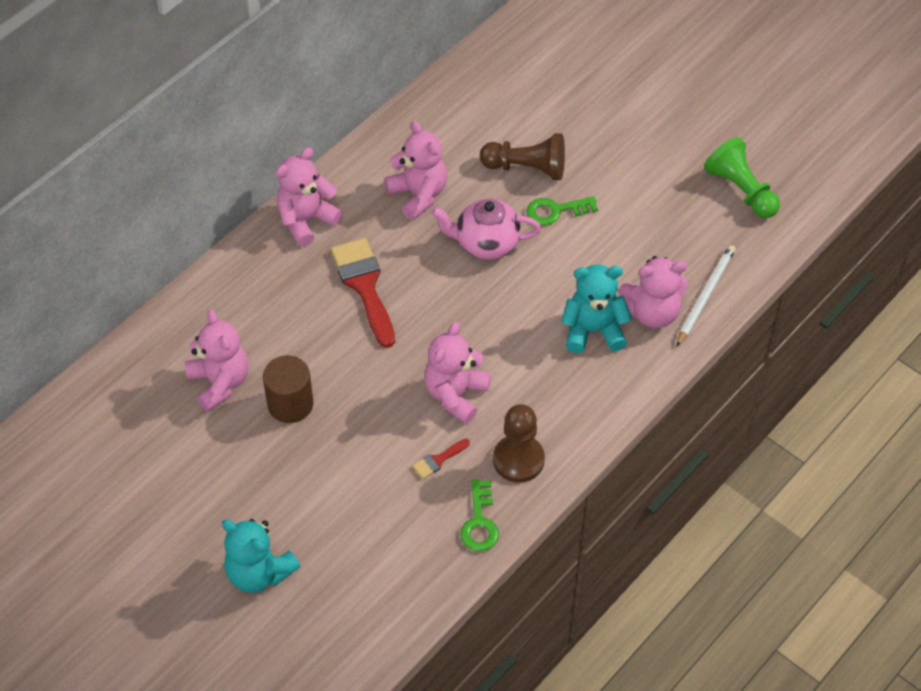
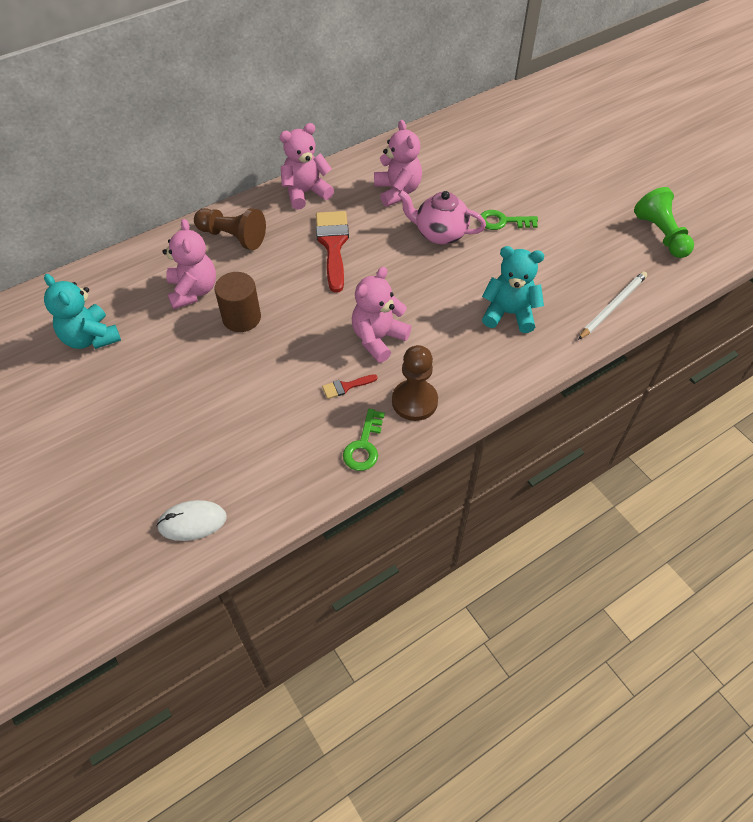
camera: 15 degrees right, 0 degrees up
(259, 572) = (162, 443): turquoise teddy bear -> turquoise teddy bear (90, 338)
(327, 647) = (192, 522): none -> white mouse
(527, 168) = (488, 188): brown pawn -> brown pawn (233, 237)
(652, 312) = (563, 310): pink teddy bear -> none

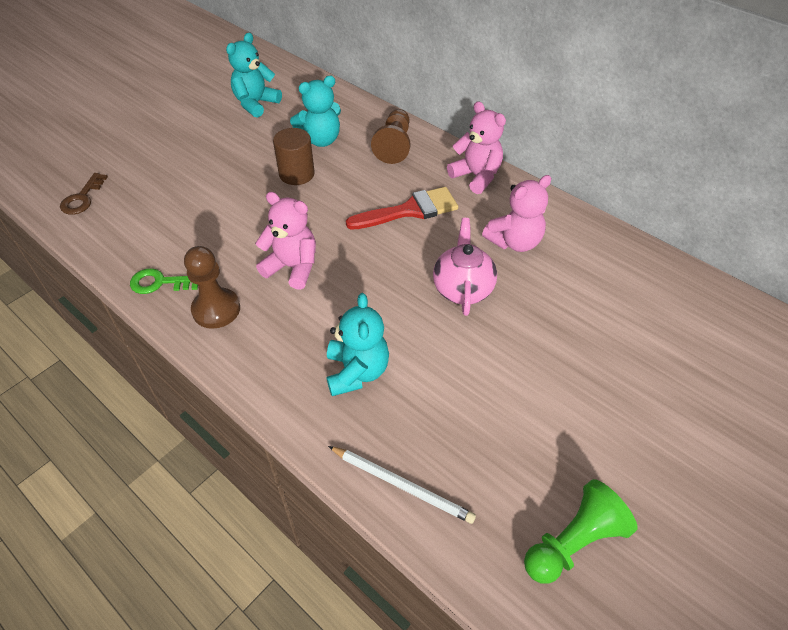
camera: 75 degrees right, 5 degrees down
(192, 522) = (82, 198): white mouse -> brown key
(193, 291) = (320, 140): pink teddy bear -> turquoise teddy bear
(346, 386) = (228, 257): red brush -> none
(502, 221) = (510, 344): green key -> none

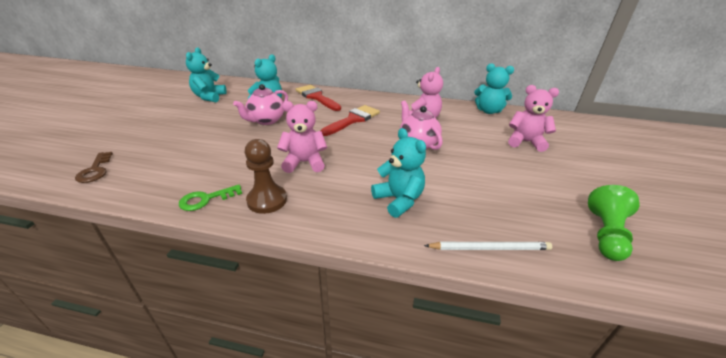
camera: 30 degrees left, 15 degrees down
(296, 174) = (266, 120): brown cylinder -> pink teapot
(394, 145) = (317, 97): brown pawn -> red brush
(476, 176) = (375, 99): pink teddy bear -> pink teddy bear (525, 142)
(642, 262) = (488, 111): none -> turquoise teddy bear

